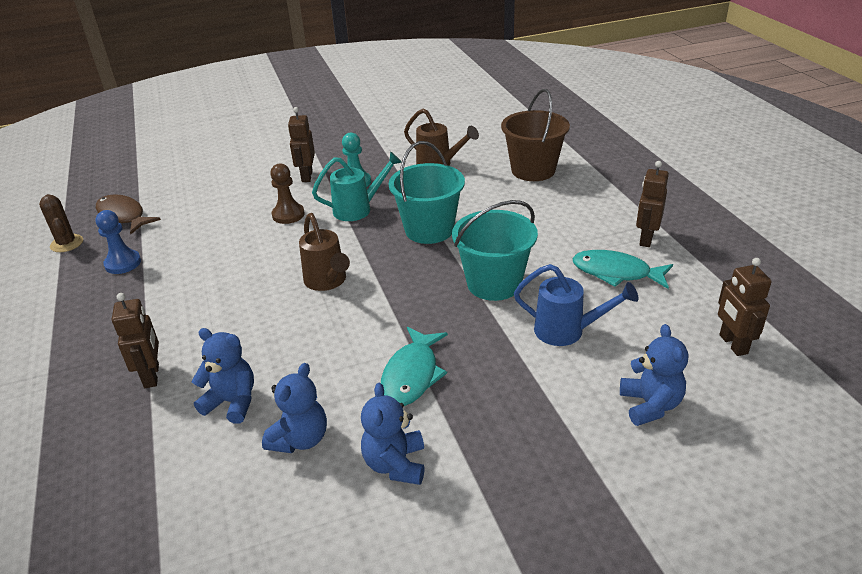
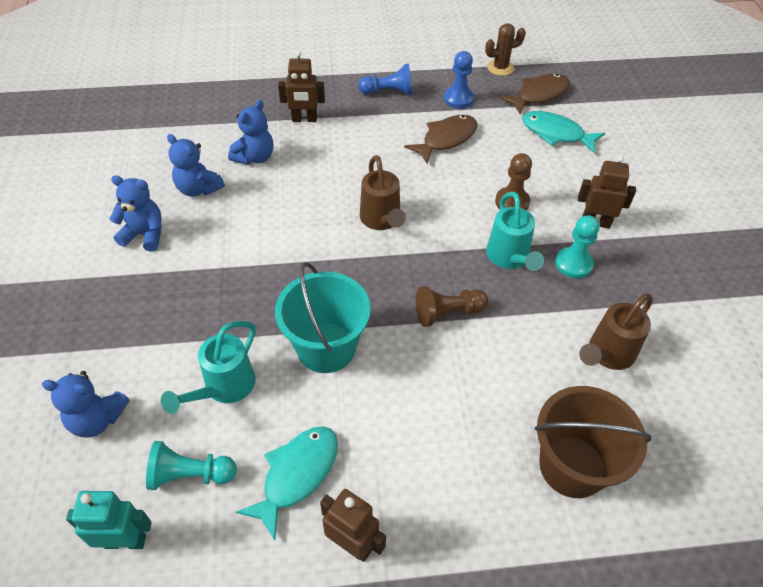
camera: 100 degrees right, 15 degrees up
(101, 315) = (388, 92): none -> blue pawn
(196, 261) = (446, 139): none -> brown fish
(327, 282) = (381, 220): brown watering can -> brown watering can turned 90 degrees counterclockwise
(412, 375) = (228, 259): turquoise fish -> turquoise fish (556, 133)
(429, 230) = (447, 313): turquoise bucket -> brown pawn
(567, 331) = (224, 388): blue watering can -> turquoise watering can
(656, 326) = (190, 474): none -> turquoise pawn
(733, 344) = (125, 541): brown robot -> turquoise robot

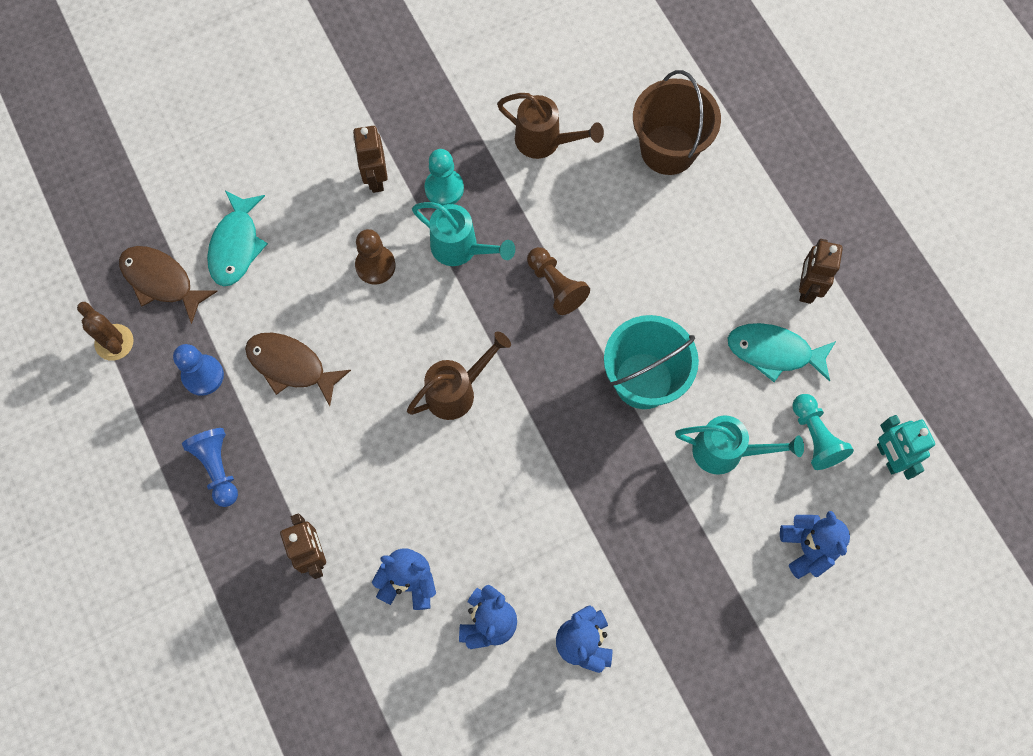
camera: 110 degrees left, 20 degrees up
(509, 258) = (461, 248): turquoise watering can -> turquoise watering can turned 60 degrees clockwise

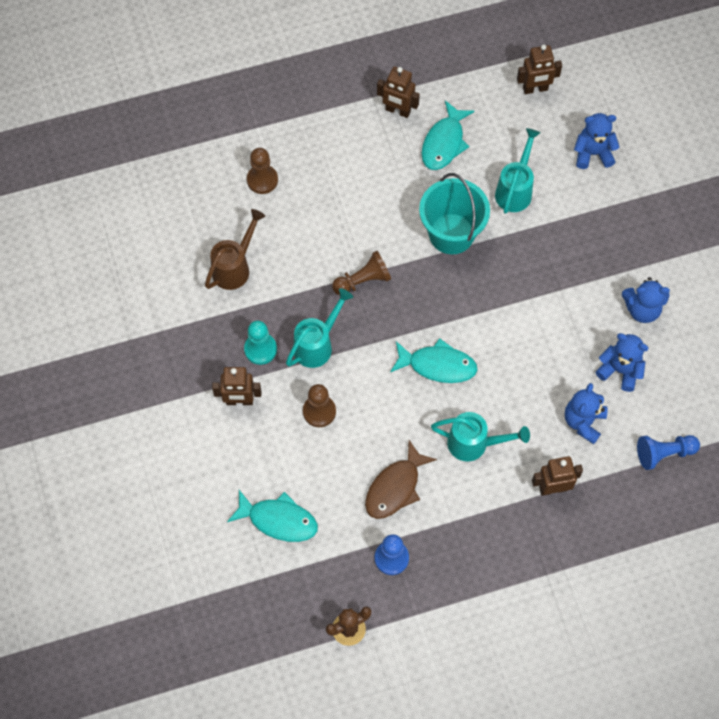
camera: 80 degrees left, 5 degrees down
(161, 281) = (299, 585): brown fish -> none
(217, 468) = (473, 553): blue pawn -> blue pawn (664, 453)
(359, 449) = (474, 444): none -> turquoise watering can
(457, 391) = (438, 365): brown watering can -> turquoise fish
(668, 150) = (262, 180): brown bucket -> brown pawn
(815, 437) = (513, 131): turquoise pawn -> none
(888, 457) = (535, 89): turquoise robot -> brown robot

